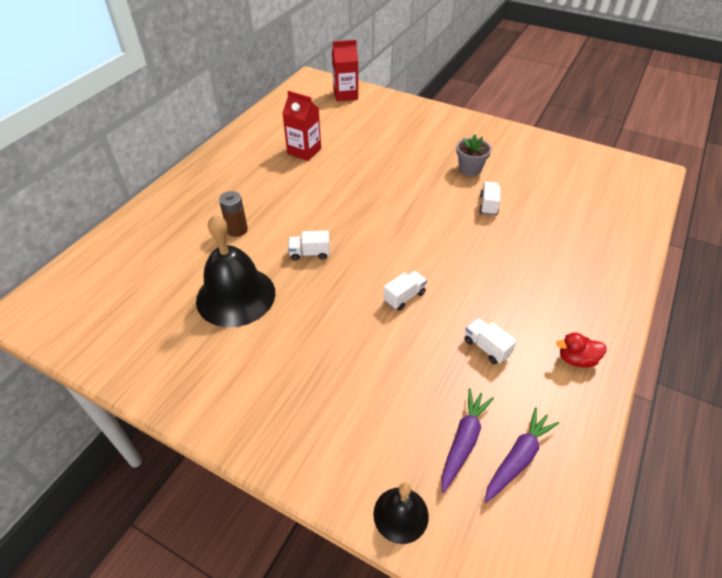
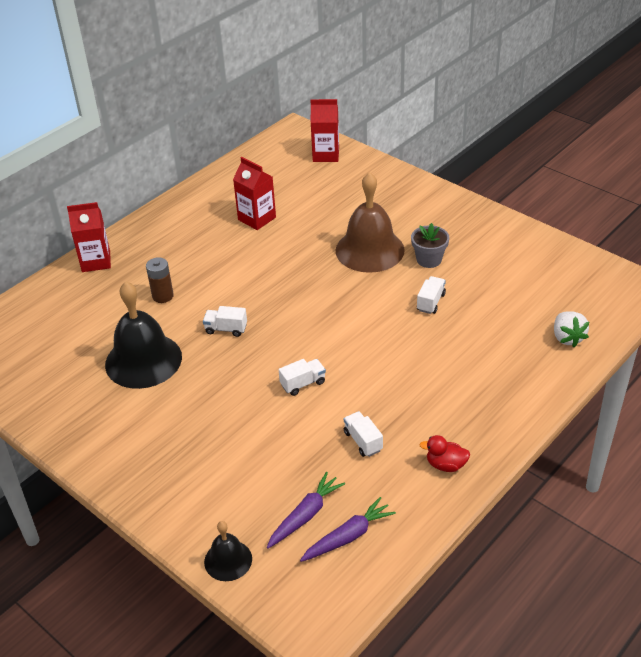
camera: 15 degrees right, 5 degrees down
(161, 205) = (96, 261): none -> red carton
(415, 167) = (370, 250): none -> brown bell
(619, 221) = (567, 338): none -> white strawberry

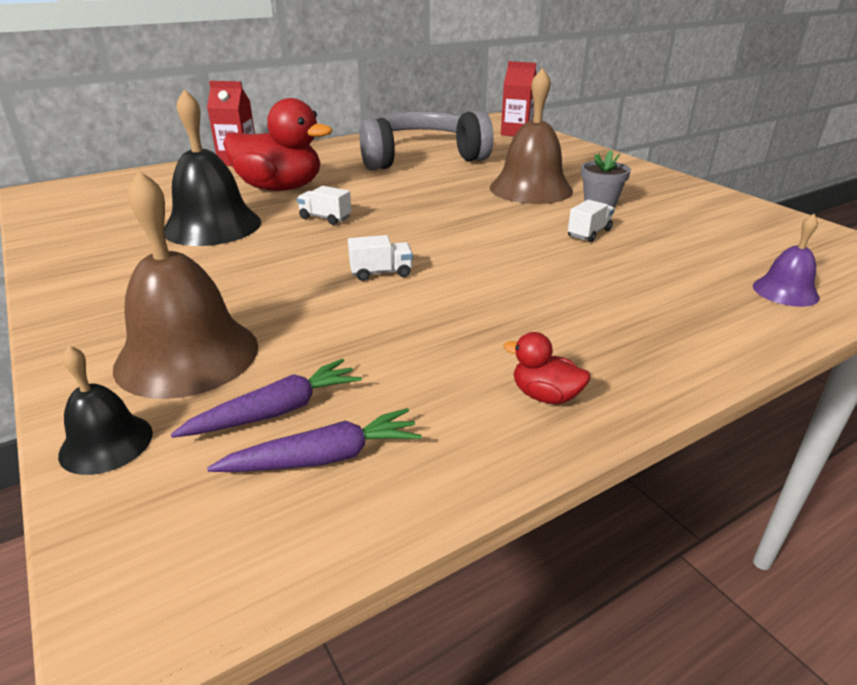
camera: 15 degrees right, 10 degrees down
(163, 296) = (280, 188): brown battery -> red duck
(225, 490) = (187, 355): none -> brown bell
(257, 218) = (420, 157): red carton -> grey headphones
(363, 441) = (426, 342): white truck -> none
(567, 338) = (785, 291): white strawberry -> purple bell

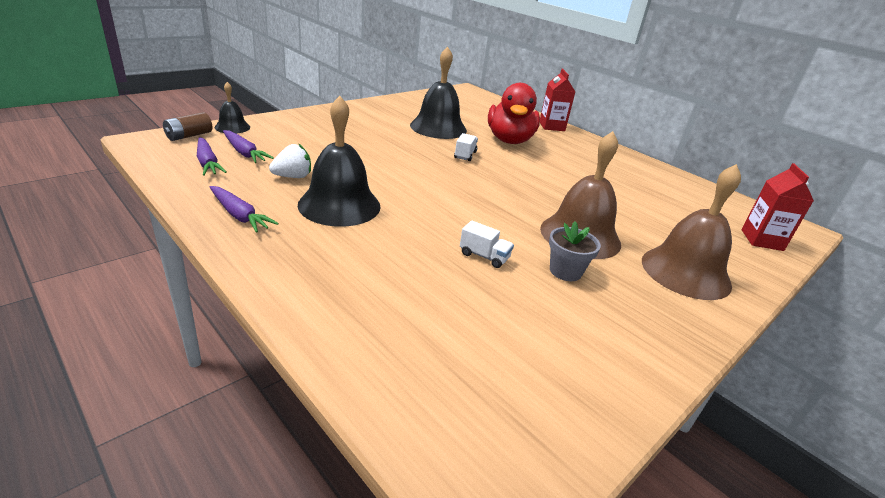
camera: 75 degrees right, 0 degrees up
(138, 513) = (189, 136): none -> brown battery
(187, 355) = (294, 134): brown bell -> brown bell (685, 272)
(381, 273) = (386, 173): white truck -> none
(395, 350) = (293, 177): none -> white strawberry
(420, 157) = (622, 187): grey headphones -> none
(491, 310) = (339, 205): none -> black bell
(545, 396) = (239, 215): red duck -> purple carrot
(785, 291) = (385, 355): purple bell -> none

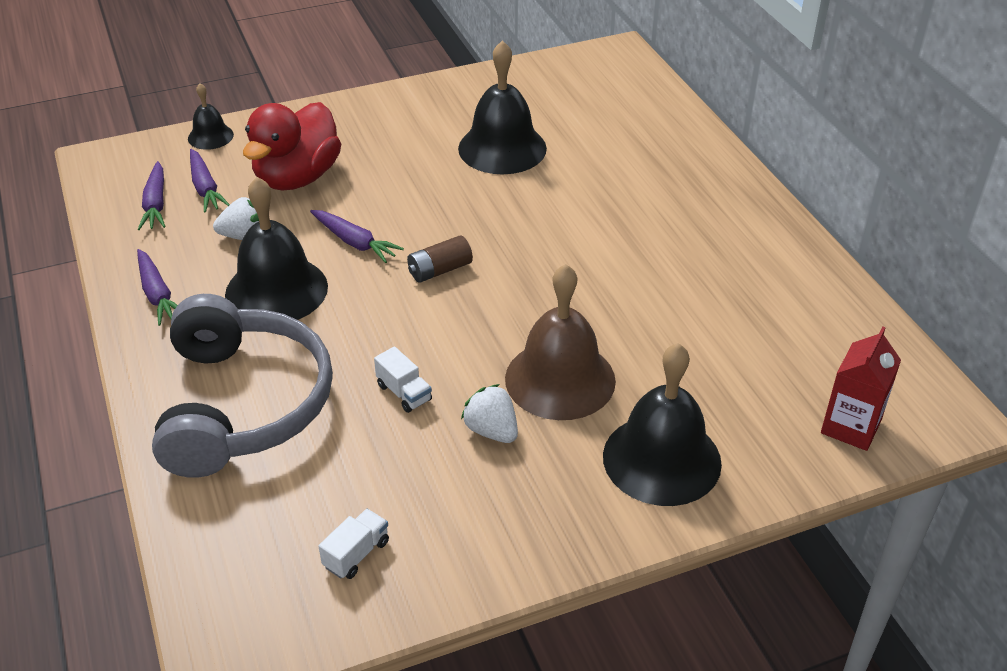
camera: 25 degrees right, 10 degrees up
(189, 136) = (152, 151): brown battery -> brown battery (440, 270)
(362, 280) = (243, 404): none -> grey headphones
(379, 175) = (355, 242): none -> purple carrot
(465, 155) = (503, 212): white truck -> white truck (356, 554)
(509, 140) = (600, 183): red duck -> red duck (297, 178)
(552, 126) = (704, 152): red carton -> none
(565, 271) = (491, 431): grey flower pot -> white strawberry
(685, 272) = (662, 459): brown bell -> black bell

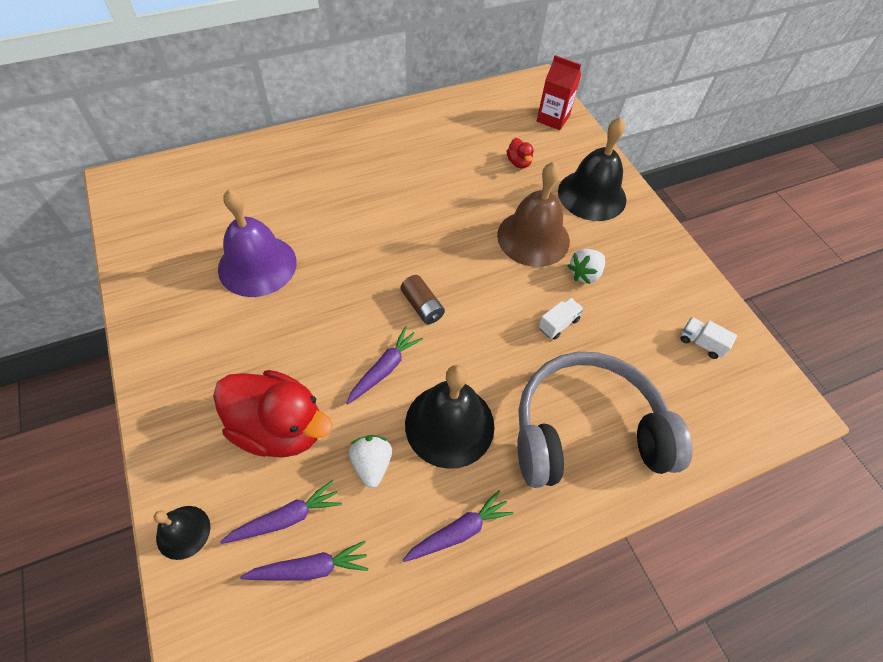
camera: 95 degrees left, 15 degrees up
(502, 148) = (257, 265): black bell -> purple bell
(722, 374) = (518, 162): none -> red duck

